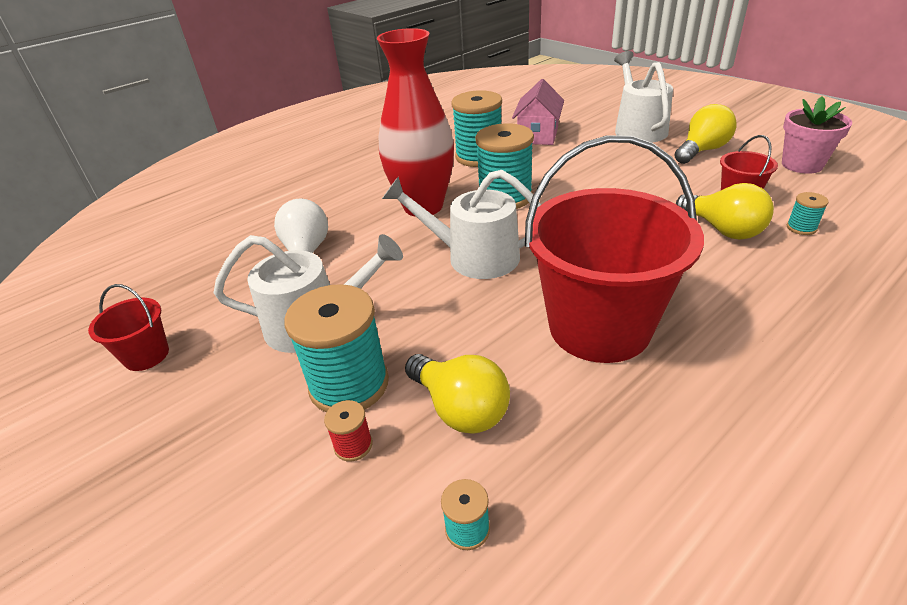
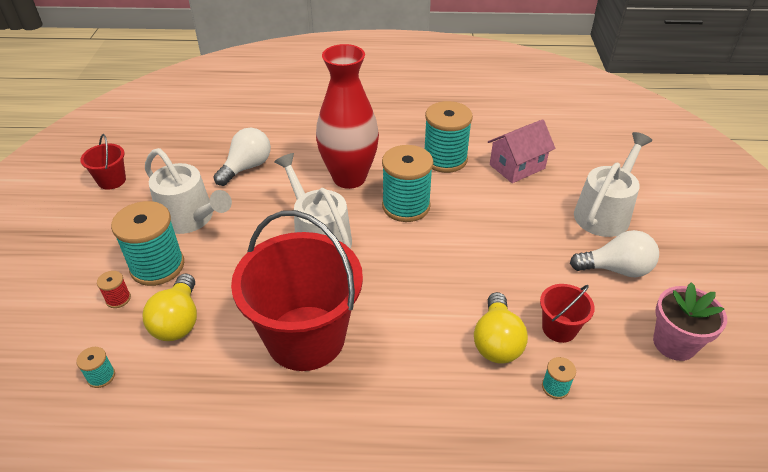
camera: 40 degrees right, 5 degrees up
(702, 150) = (616, 269): yellow light bulb -> white light bulb

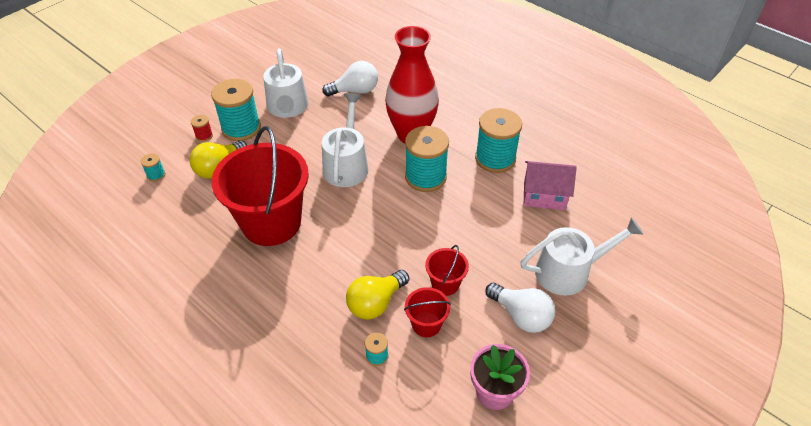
camera: 40 degrees right, 5 degrees up
(112, 180) = (271, 58): red bucket -> red bucket (445, 284)

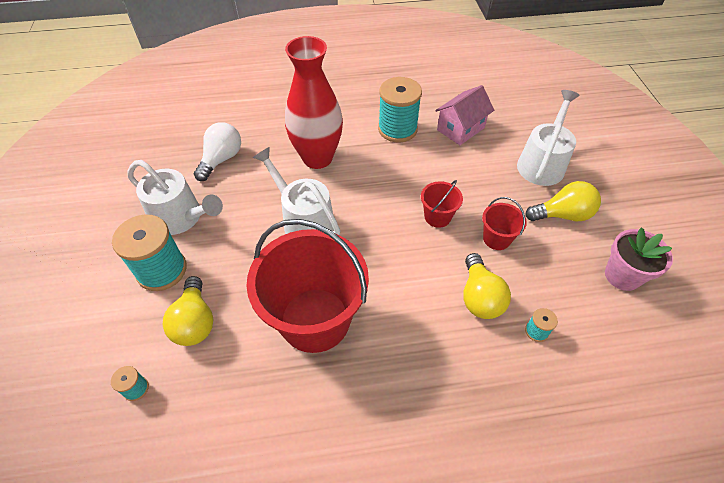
camera: 50 degrees left, 5 degrees up
(204, 136) = (132, 308): red spool -> none
(425, 177) = (374, 179): turquoise spool -> none
(426, 324) = (528, 277): red bucket -> red bucket (437, 217)
(521, 316) = (562, 215): white light bulb -> yellow light bulb

